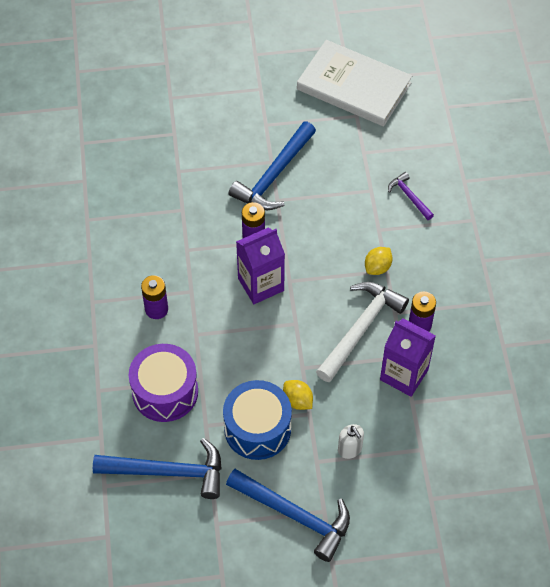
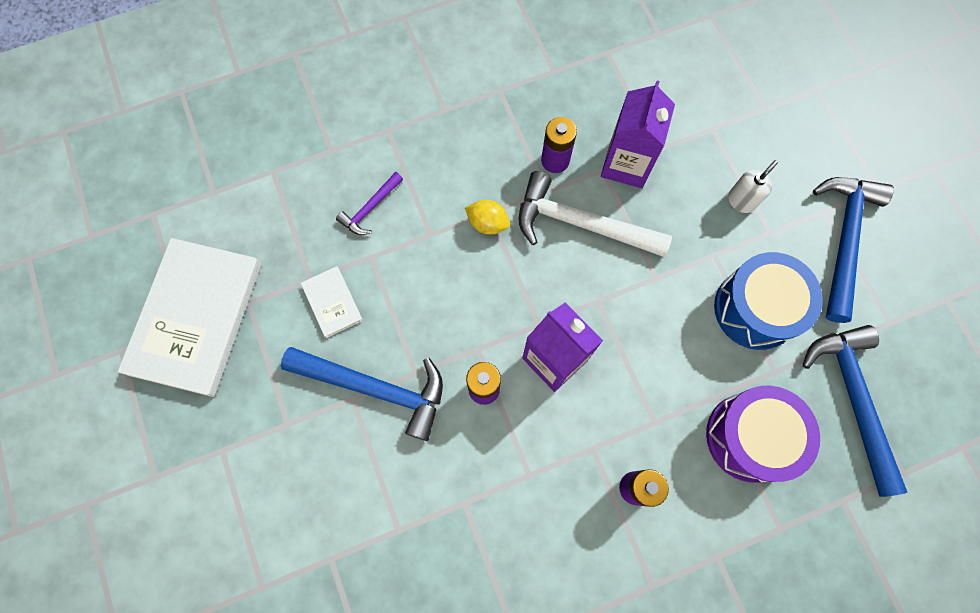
camera: 105 degrees left, 15 degrees up
(297, 401) = (702, 272): yellow lemon -> none
(342, 162) = (332, 302): none -> white book

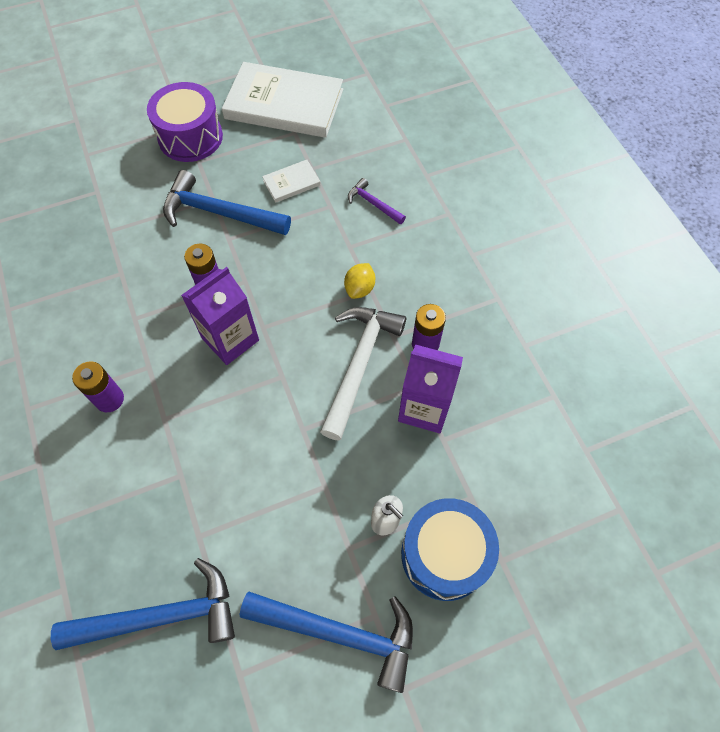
camera: 90 degrees right, 10 degrees down
(375, 388) = (219, 213): blue hammer -> blue hammer turned 90 degrees clockwise
(750, 437) = (138, 504): purple drum -> purple drum (190, 137)
(755, 309) = (265, 523): blue drum -> blue drum (444, 554)

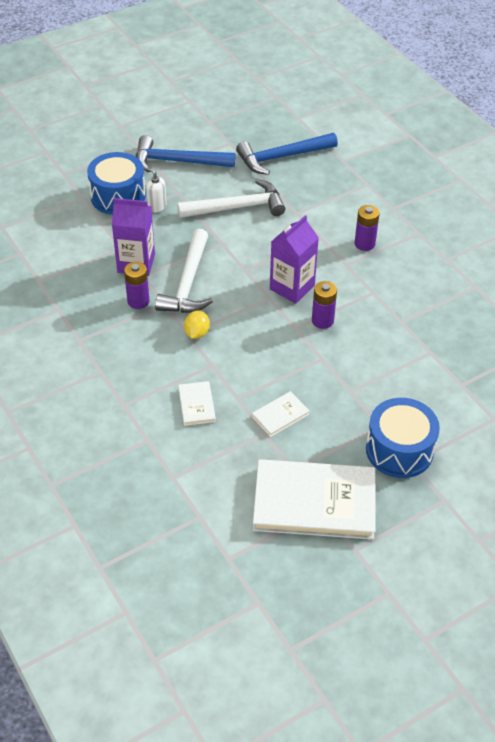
camera: 170 degrees right, 15 degrees down
(190, 137) = (399, 450): purple drum -> blue drum
(219, 213) = (338, 379): blue hammer -> none
(264, 500) = (237, 207): none -> white hammer
(373, 204) = (196, 405): purple hammer -> white book

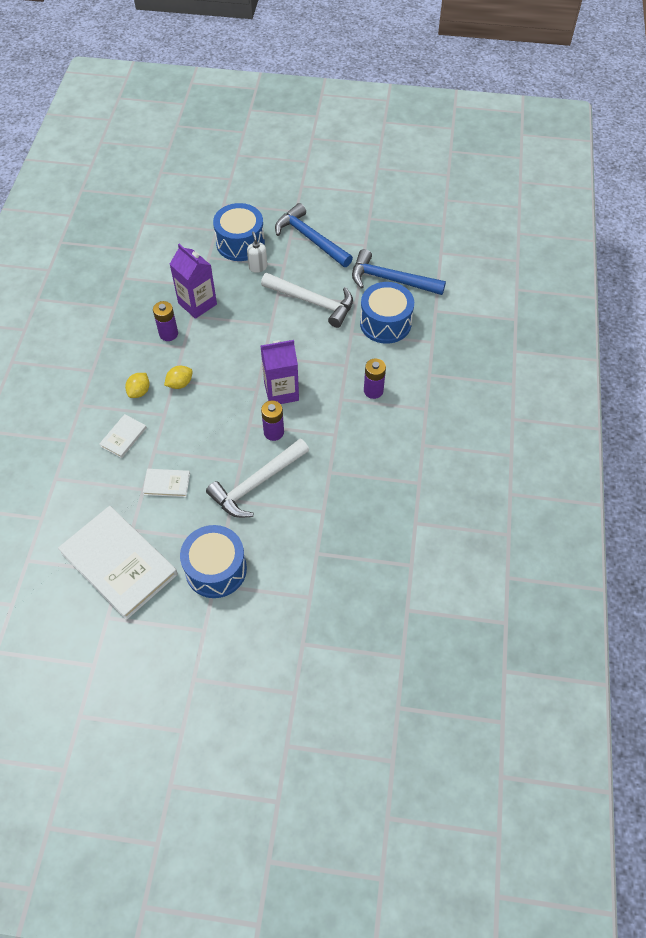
camera: 40 degrees right, 10 degrees up
(167, 361) = (139, 391): none -> yellow lemon
(188, 283) = (215, 341): white hammer -> white hammer (256, 484)
(315, 190) = (385, 323): none -> blue drum

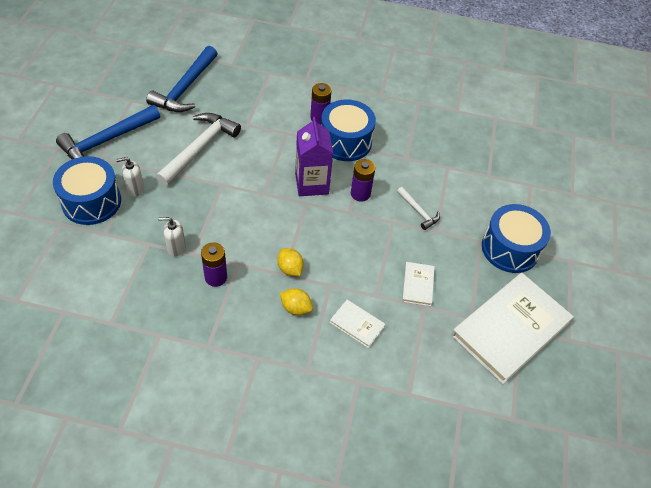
camera: 90 degrees left, 5 degrees down
(197, 304) = (176, 247): purple carton -> white soap dispenser
(256, 484) = (418, 211): white hammer -> white hammer, size x0.51
(385, 323) = (240, 99): blue drum -> blue drum (345, 141)

